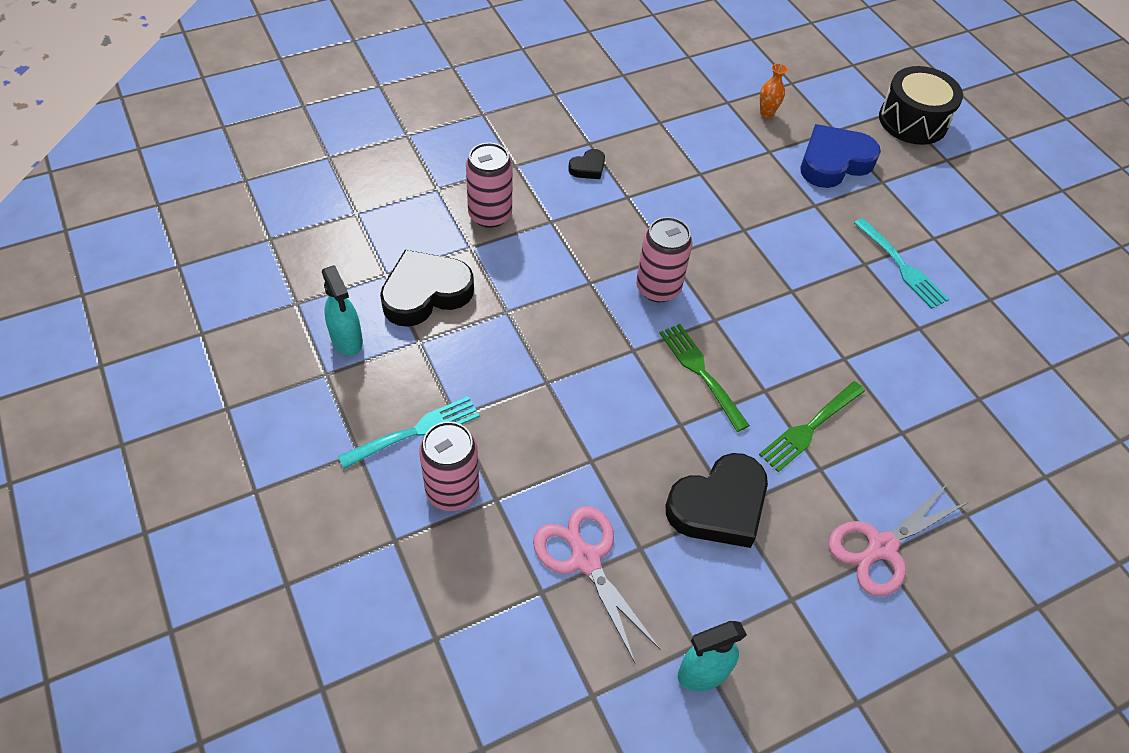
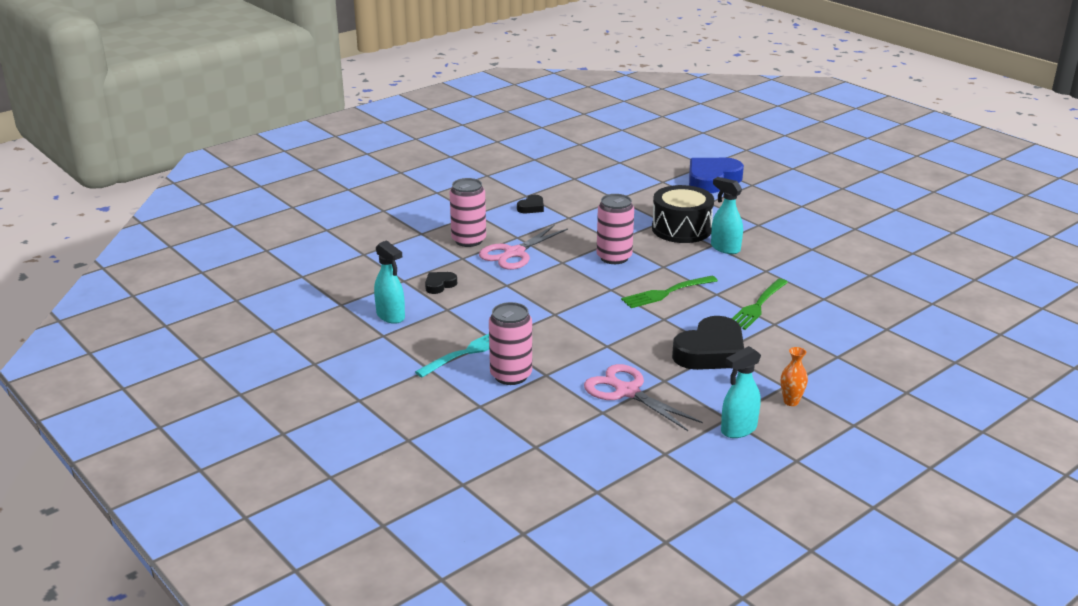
camera: 10 degrees left, 25 degrees down
(425, 293) = (439, 285): black heart -> black heart, size x0.47
(702, 373) = (667, 292): green fork -> green fork turned 75 degrees counterclockwise
(766, 113) = (651, 163): orange vase -> orange vase (791, 402)
(805, 301) = (725, 248): none -> turquoise spray bottle
(882, 547) = (835, 352): pink scissors -> pink scissors (514, 253)
(900, 265) = (784, 222): turquoise fork -> none
(912, 121) = (759, 153): black drum -> black drum (681, 229)

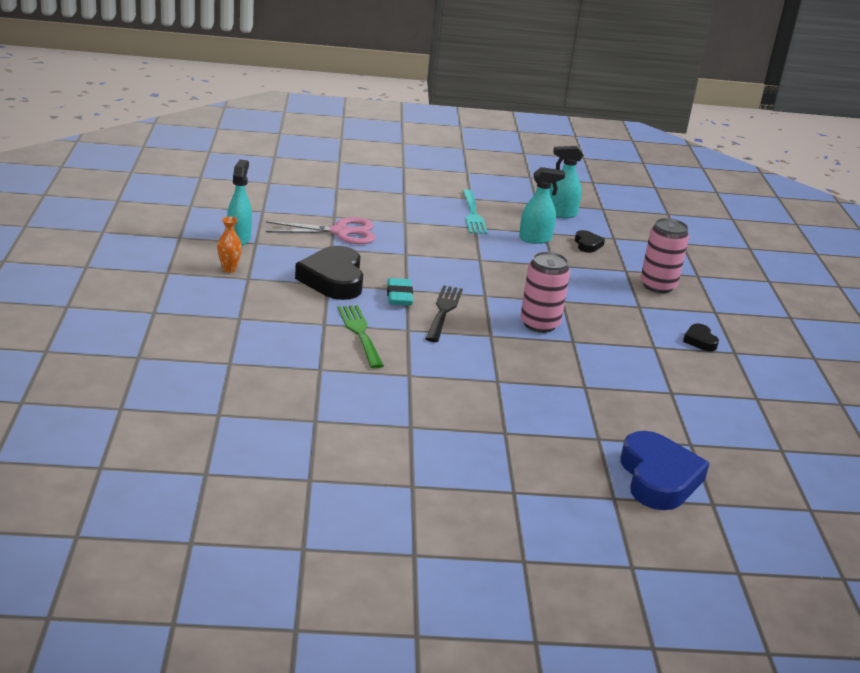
camera: 125 degrees right, 0 degrees up
(511, 375) = (422, 213): pink can -> none
(514, 253) = (607, 291): pink scissors -> none
(667, 292) = (443, 312): green fork -> black fork
(680, 316) = (399, 296): none -> turquoise eraser
(681, 229) = (553, 385): black drum -> none
(725, 248) = (481, 382): turquoise spray bottle -> turquoise spray bottle (535, 239)

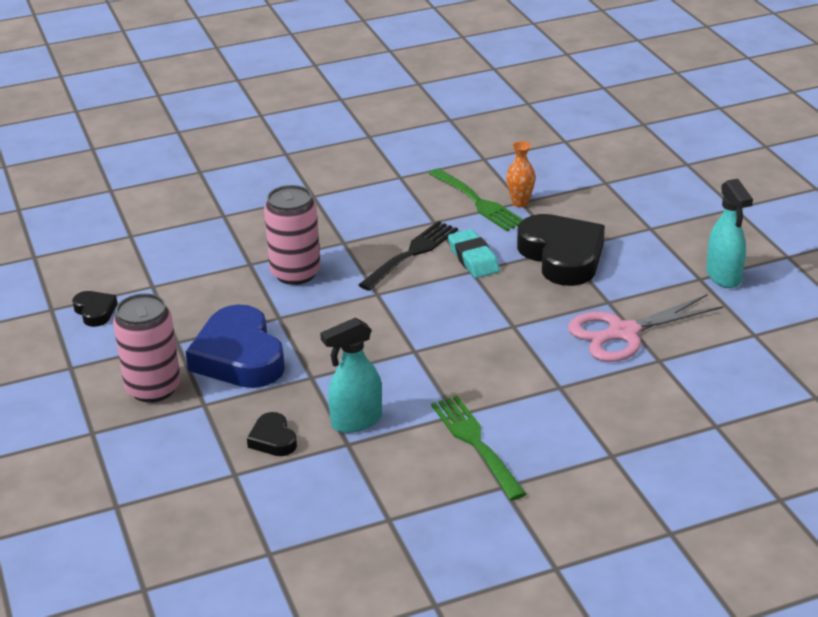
camera: 165 degrees right, 5 degrees up
(229, 269) = (682, 232): orange vase -> orange vase (520, 203)
(443, 312) = (411, 254): black fork -> black fork turned 135 degrees counterclockwise
(472, 214) = (477, 444): turquoise fork -> green fork
(561, 214) = (338, 503): turquoise spray bottle -> none
(658, 478) = (141, 154): blue heart -> blue heart (239, 357)

